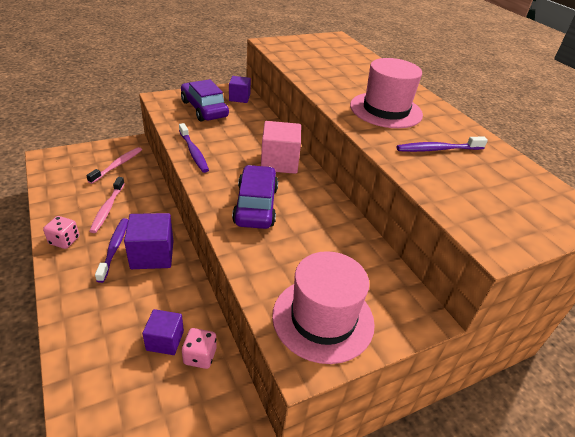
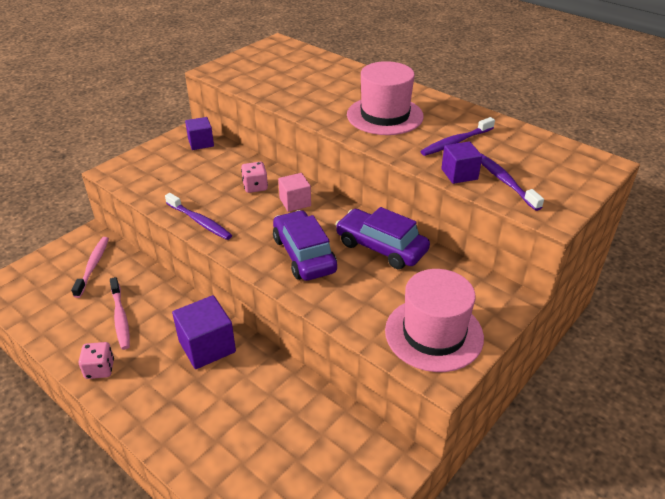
camera: 20 degrees left, 0 degrees up
(114, 248) = (161, 356): purple toothbrush -> purple toothbrush (504, 181)
(165, 340) = (281, 420): purple cube -> purple cube (459, 174)
(200, 356) = (323, 419): pink dice -> pink dice (255, 187)
(204, 109) = (172, 168): purple car -> purple car (381, 247)
(279, 162) = (295, 202): pink cube -> pink cube, size x0.63

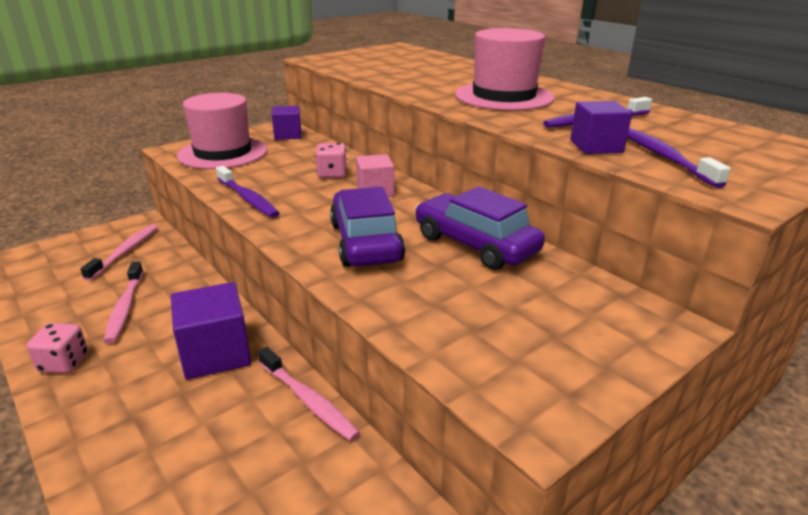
camera: 10 degrees right, 10 degrees down
(285, 372) = (308, 400): none -> pink toothbrush
(434, 334) = (533, 356): pink hat -> pink hat (223, 153)

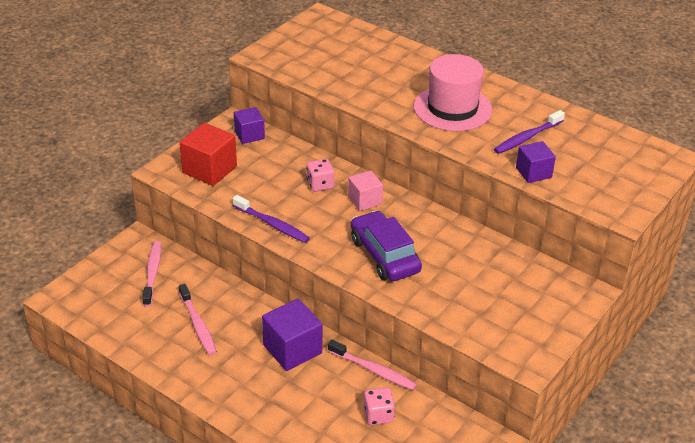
camera: 15 degrees left, 10 degrees up
(64, 363) = (192, 374): pink dice -> pink dice (378, 415)
(223, 153) = (209, 169): pink hat -> red cube
(475, 244) = (459, 245): purple car -> none
(664, 157) = (577, 179): purple toothbrush -> none

